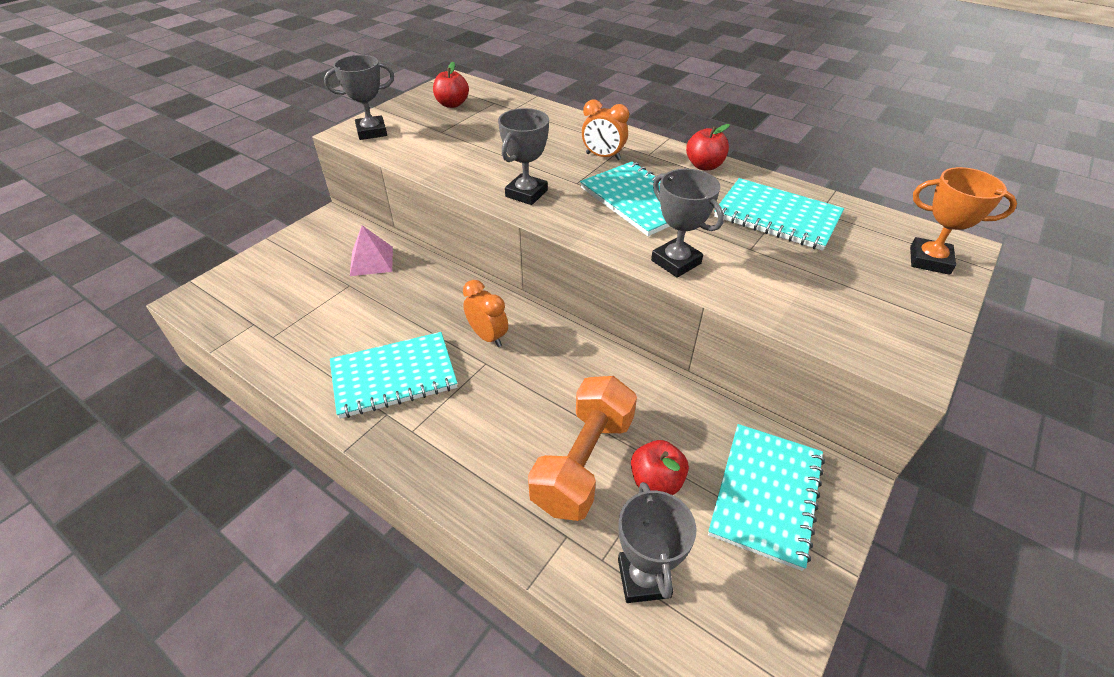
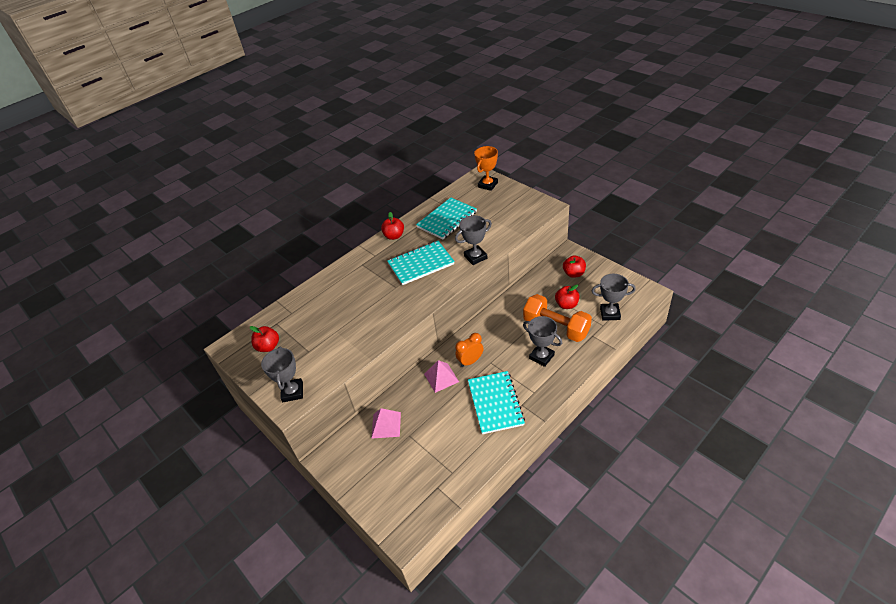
camera: 75 degrees left, 0 degrees up
(453, 305) = (441, 378): none -> pink pyramid
(526, 193) = (401, 308): grey trophy -> grey trophy (541, 357)
(603, 156) = (371, 274): orange clock -> none
(766, 495) = (574, 274): turquoise notebook -> red apple

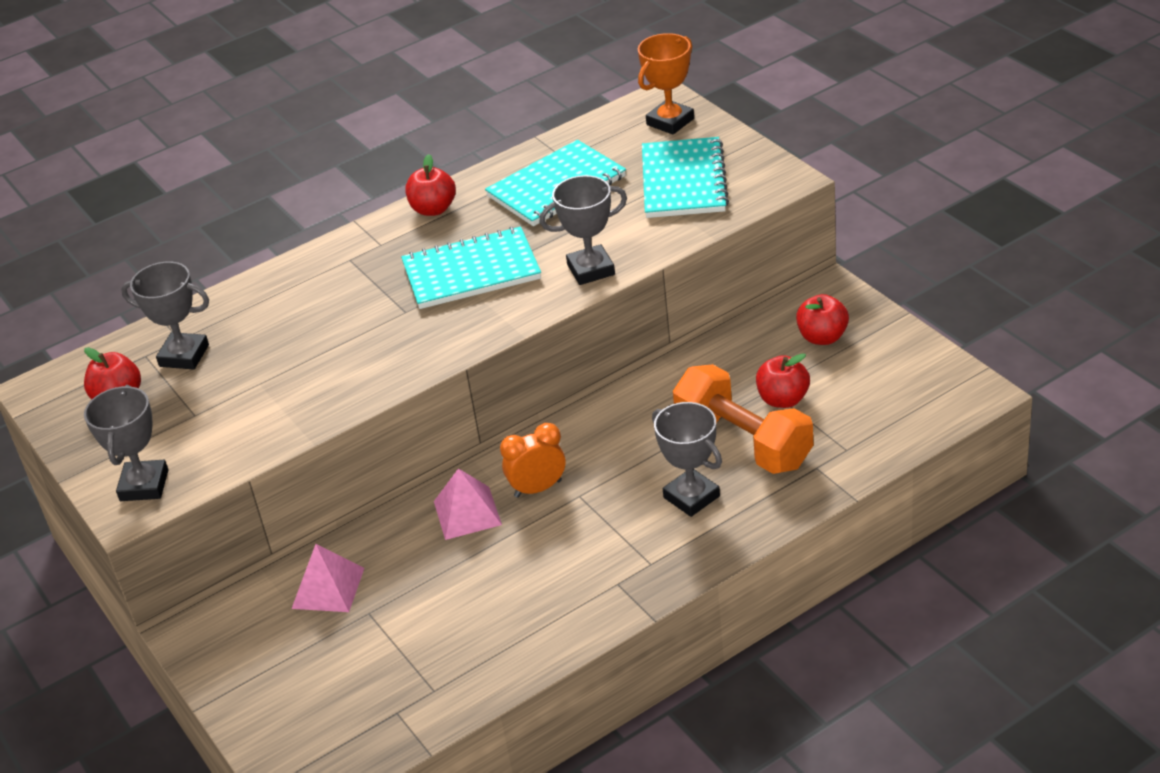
camera: 10 degrees right, 5 degrees down
(495, 403) = (563, 574): turquoise notebook -> turquoise notebook (683, 181)
(610, 314) = (871, 428): grey trophy -> grey trophy (184, 356)

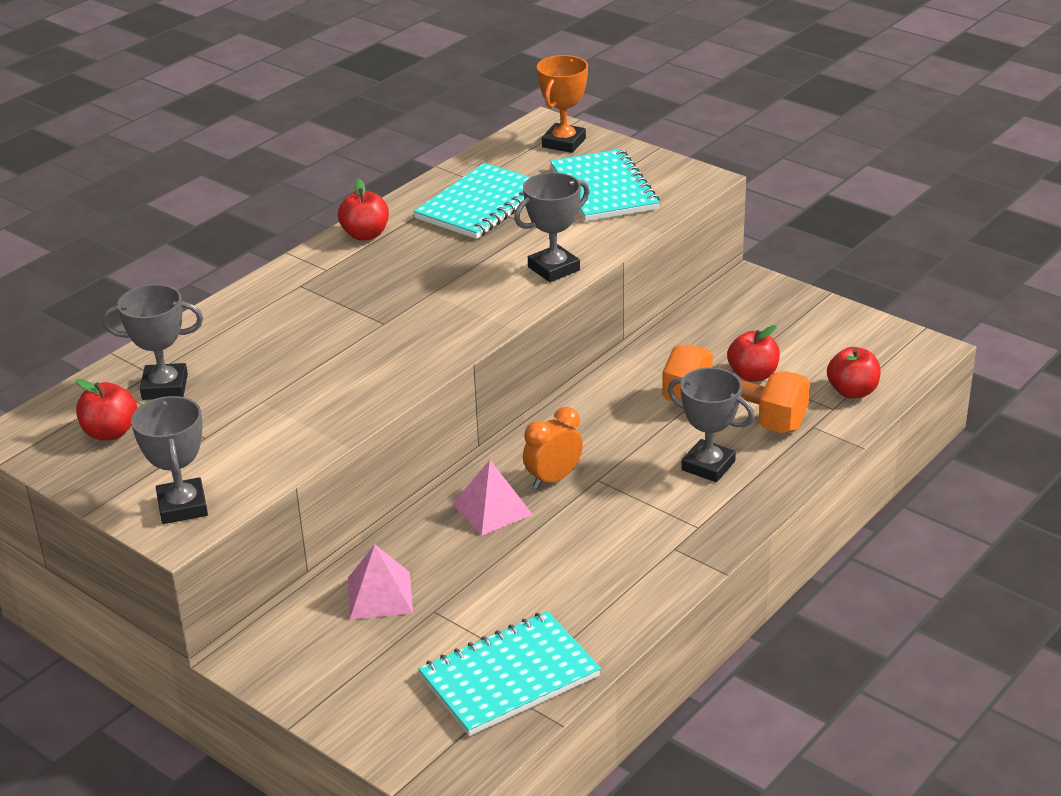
camera: 20 degrees left, 5 degrees down
(471, 272) = (434, 282): turquoise notebook -> turquoise notebook (509, 677)
(822, 337) = (763, 320): red apple -> red apple (852, 391)

